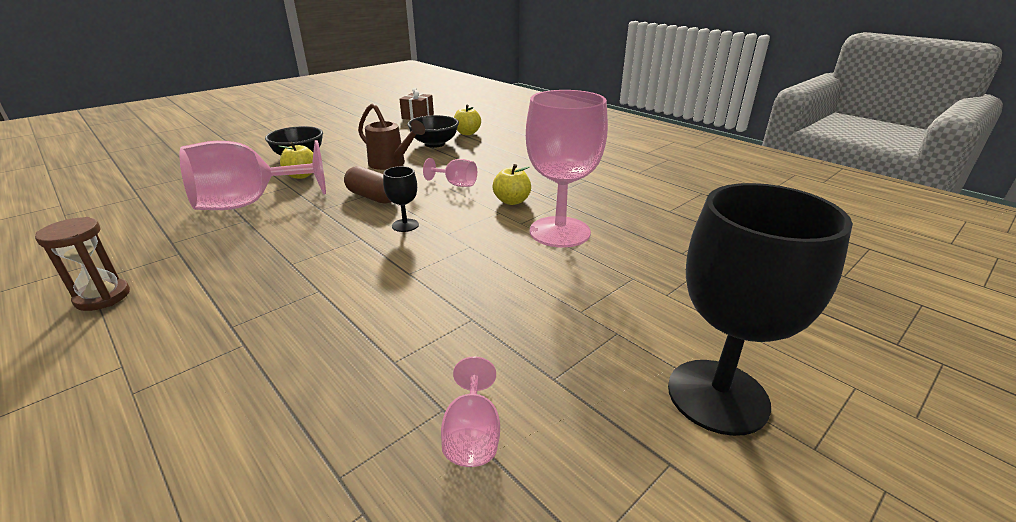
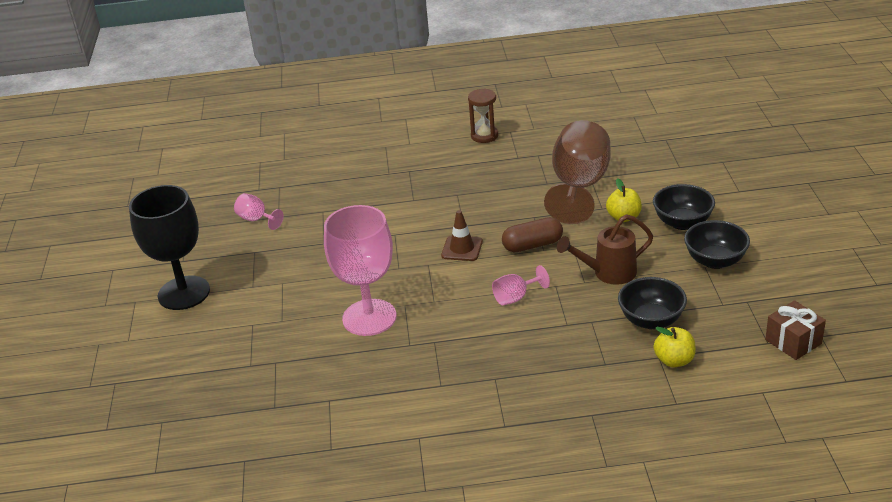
camera: 130 degrees right, 5 degrees up
(250, 203) = (579, 187): pink goblet -> brown goblet
(347, 141) = (715, 261): none -> black bowl
(405, 225) = (462, 248): black goblet -> brown traffic cone
(512, 201) = (446, 316): yellow apple -> none

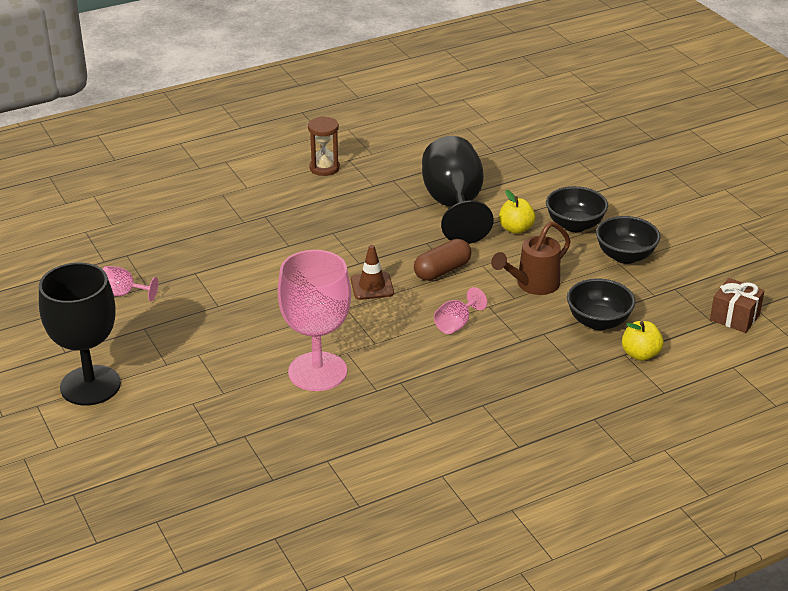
camera: 25 degrees left, 0 degrees up
(579, 187) = (454, 206): brown goblet -> black goblet

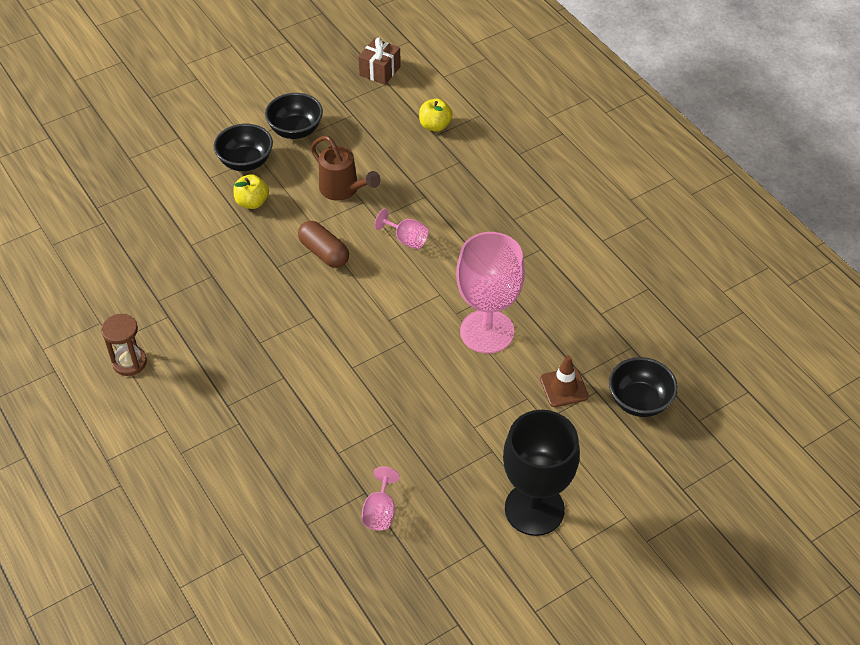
camera: 95 degrees left, 15 degrees up
(372, 286) = (352, 303): brown traffic cone -> brown traffic cone (564, 387)
(454, 206) = (211, 248): black goblet -> none
(598, 322) = (393, 149): black bowl -> black bowl (639, 401)

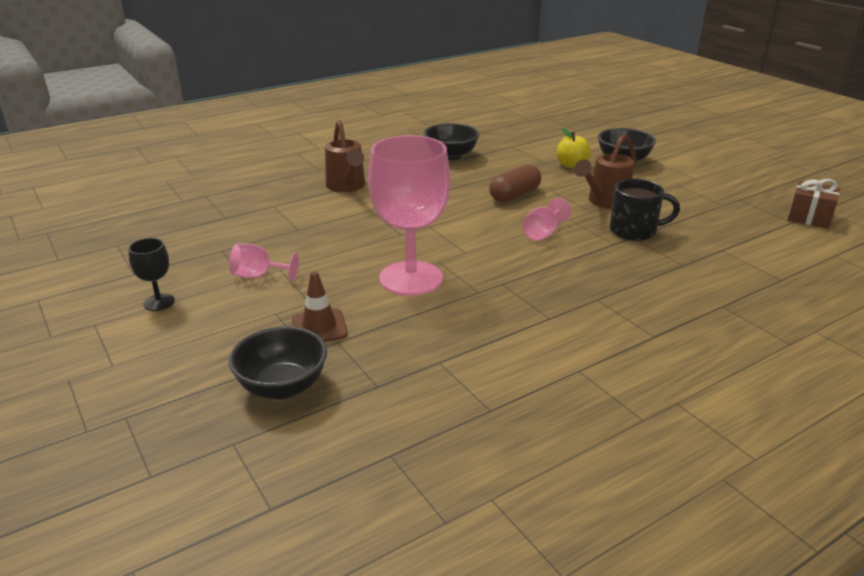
camera: 90 degrees right, 20 degrees down
(129, 362) = (387, 134): brown hourglass -> none
(292, 391) = (347, 187): none -> brown watering can
(295, 130) = (680, 179): black bowl -> black bowl (451, 156)
(380, 511) = (201, 224): pink goblet -> pink goblet (259, 276)
(403, 180) = (634, 231): none -> black mug
(435, 126) = (738, 249): yellow apple -> none
(534, 509) = (159, 302): black goblet -> black goblet, size x0.45

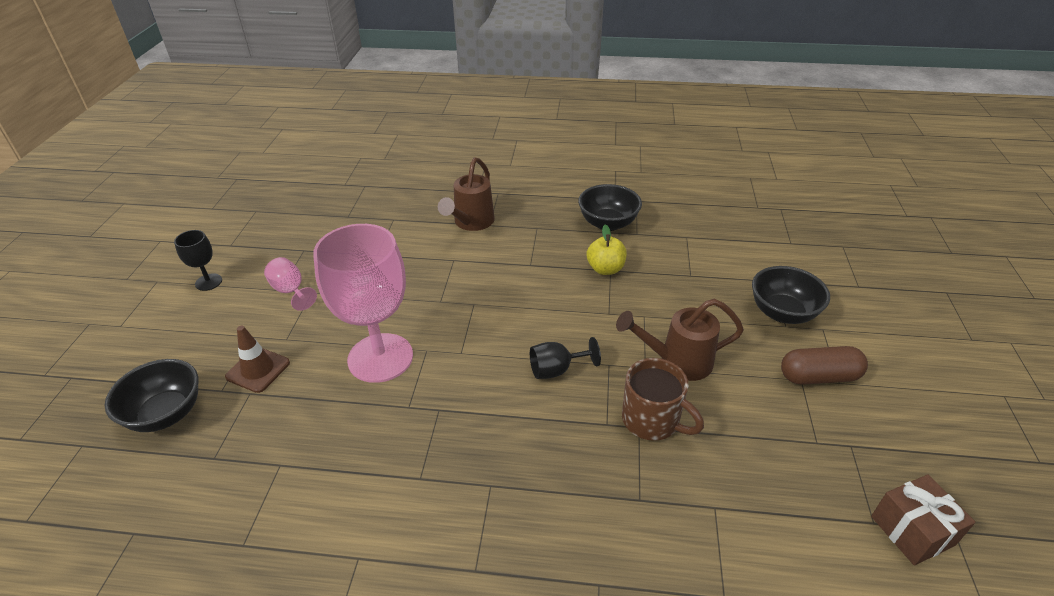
camera: 40 degrees right, 10 degrees up
(514, 195) = (598, 305): brown capsule -> brown capsule (819, 377)
(543, 233) = (557, 370): pink goblet -> black goblet
(571, 165) = (713, 291): yellow apple -> yellow apple (605, 269)
(634, 231) = (652, 420): black mug -> brown mug

